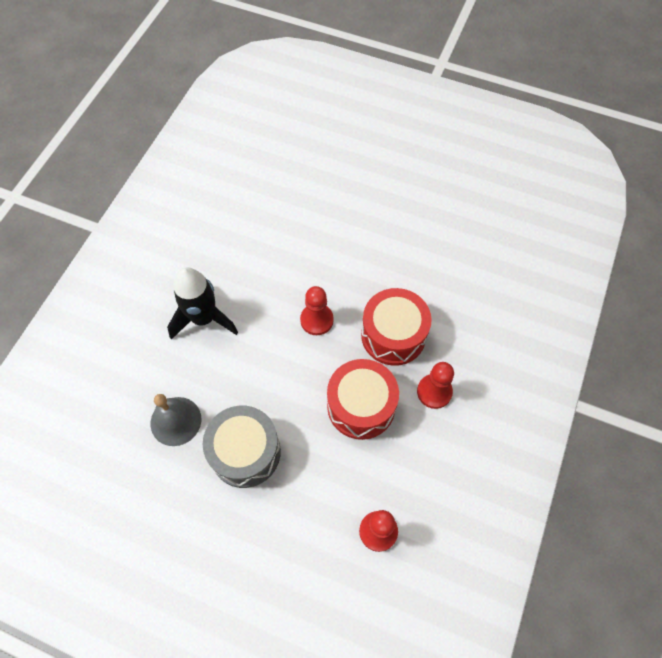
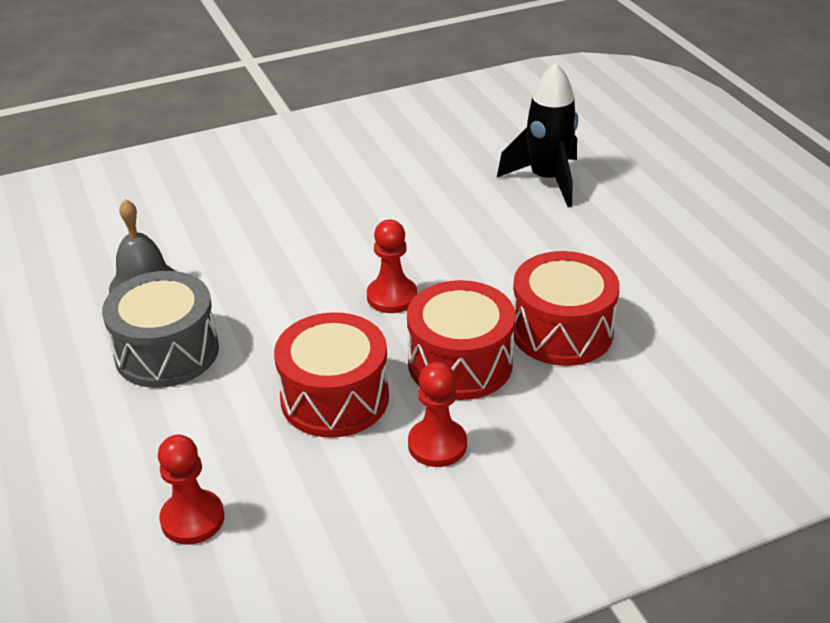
camera: 45 degrees right, 25 degrees down
(204, 318) = (282, 227): black rocket -> black rocket (547, 180)
(416, 277) = (561, 331): none -> red drum

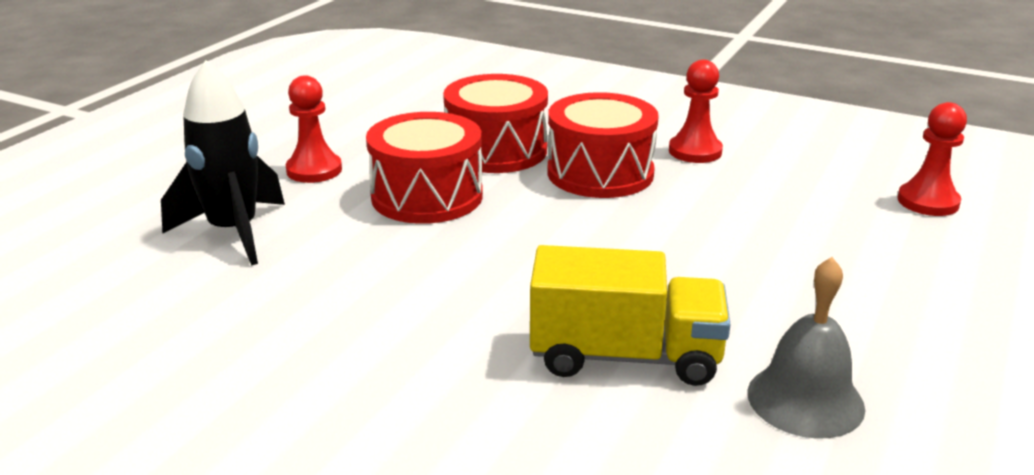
camera: 130 degrees left, 10 degrees down
(167, 352) = (846, 313): grey drum -> none
(253, 251) = (625, 356): none -> yellow truck
(334, 398) = (729, 204): red drum -> red drum (427, 196)
(392, 297) = (567, 234): red pawn -> red pawn (314, 170)

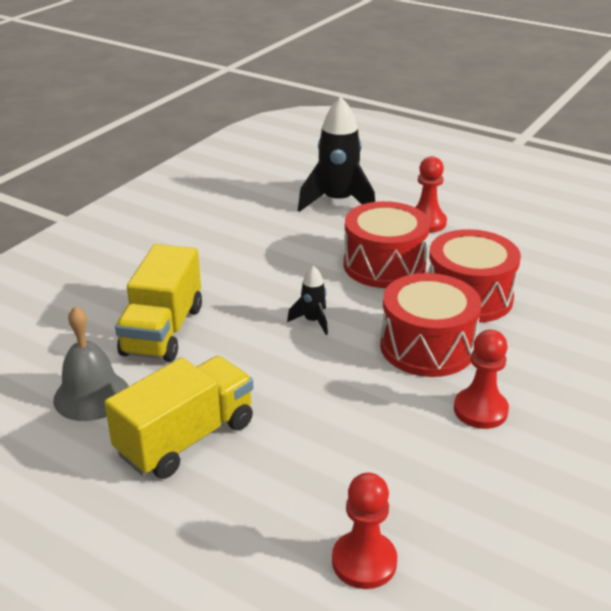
camera: 95 degrees right, 5 degrees up
(568, 239) = (313, 321): none -> black rocket
(839, 308) = (186, 438): none -> yellow truck

